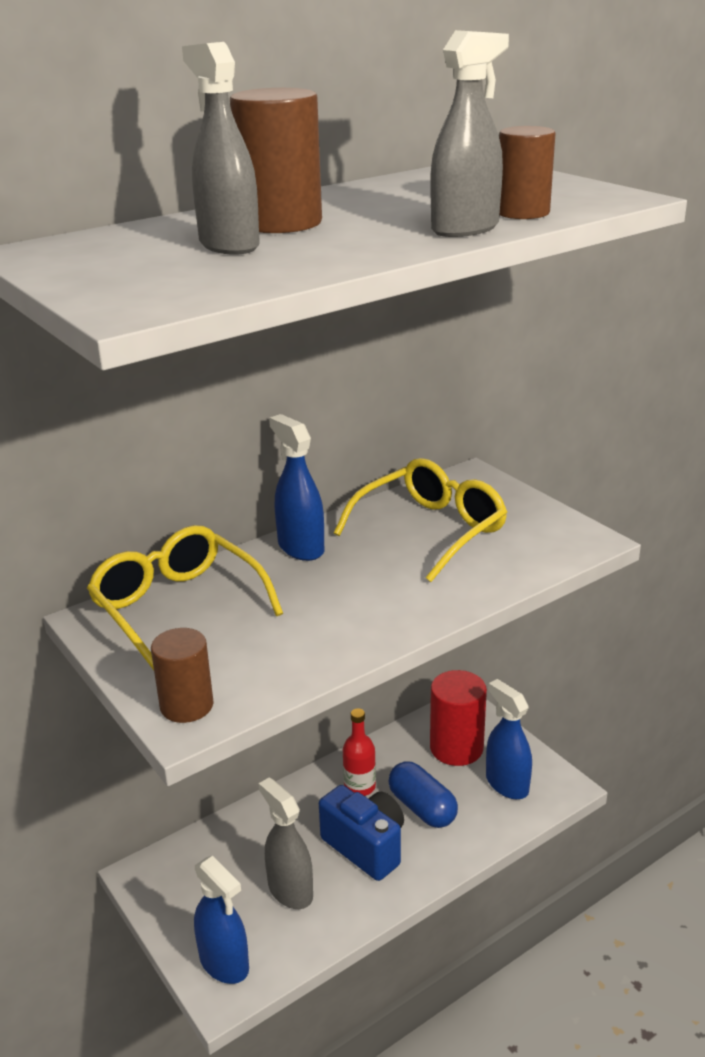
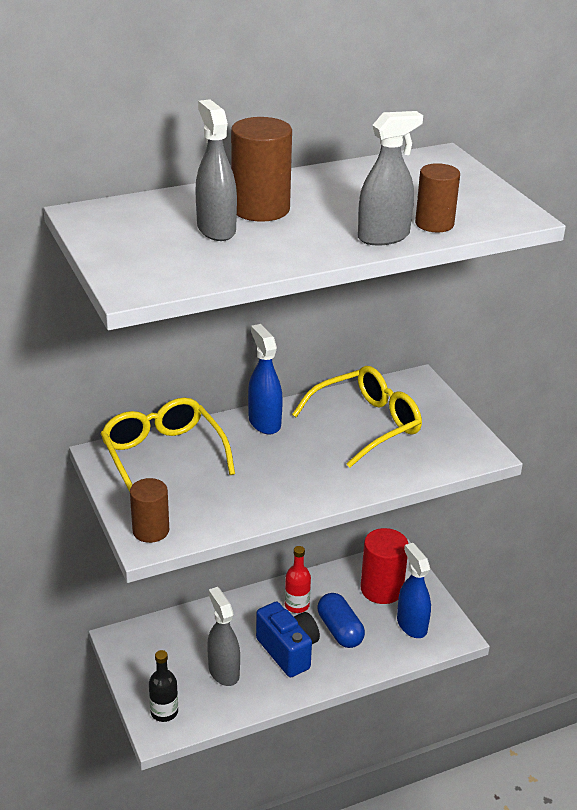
camera: 10 degrees right, 5 degrees up
(224, 963) = (164, 712): blue spray bottle -> black bottle

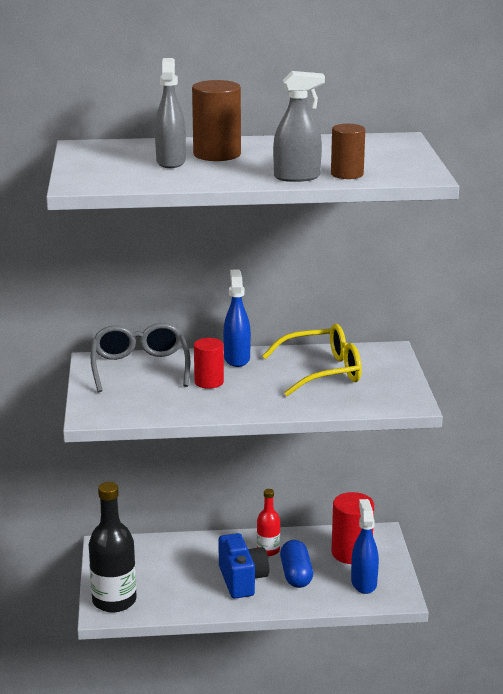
camera: 20 degrees right, 10 degrees down
(151, 530) = (98, 410): brown cylinder -> none
(163, 456) = (140, 368): yellow glasses -> grey glasses
(164, 712) = (114, 601): black bottle -> black bottle, size x1.81
(223, 671) = (179, 583): grey spray bottle -> none
(253, 463) = (209, 382): none -> red cylinder

